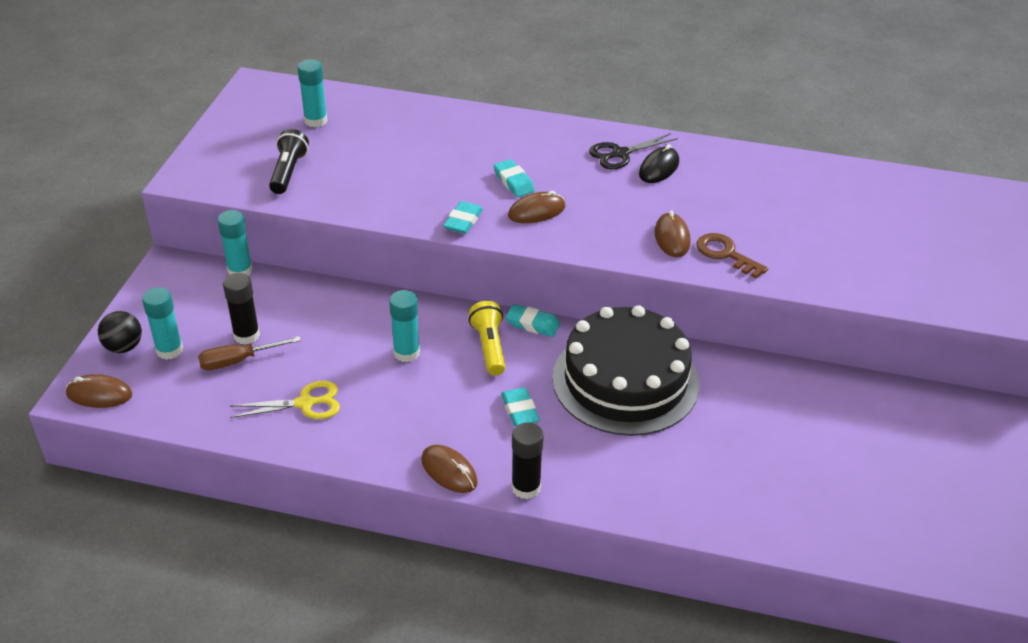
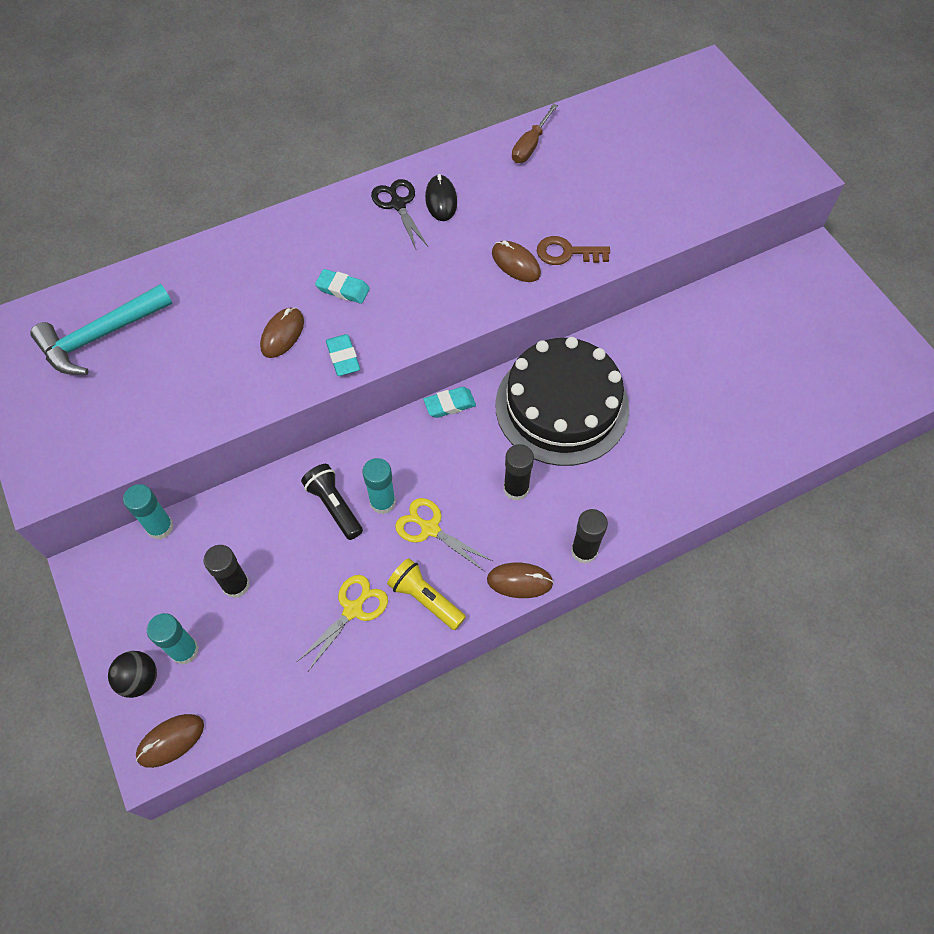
camera: 40 degrees left, 20 degrees up
(238, 361) = (256, 614): brown screwdriver -> brown screwdriver (530, 145)
(288, 172) = (136, 410): black flashlight -> black flashlight (334, 506)
(315, 120) = (99, 337): turquoise glue stick -> turquoise hammer
(421, 392) = (430, 529): none -> yellow scissors
(489, 347) = (439, 449): yellow flashlight -> yellow flashlight (425, 599)
(520, 410) = (516, 489): turquoise eraser -> black glue stick
(536, 211) = (391, 307): brown mouse -> brown mouse (282, 334)
(620, 154) = (398, 204): black scissors -> black scissors turned 135 degrees clockwise

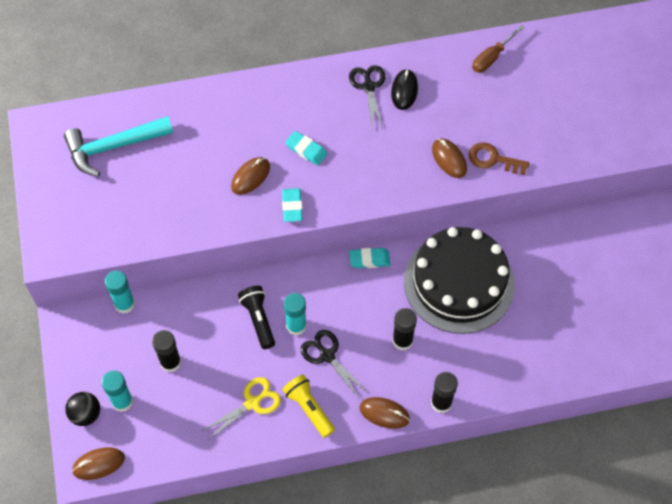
camera: 15 degrees right, 0 degrees up
(430, 529) = (327, 356): yellow scissors -> black scissors

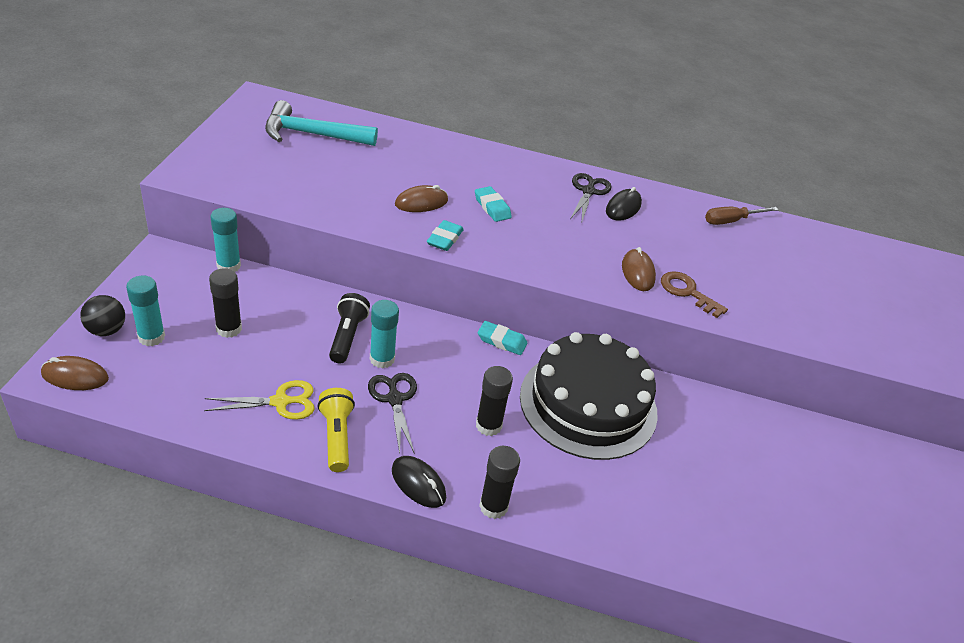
camera: 20 degrees right, 20 degrees down
(384, 413) = (418, 484): brown mouse -> black mouse

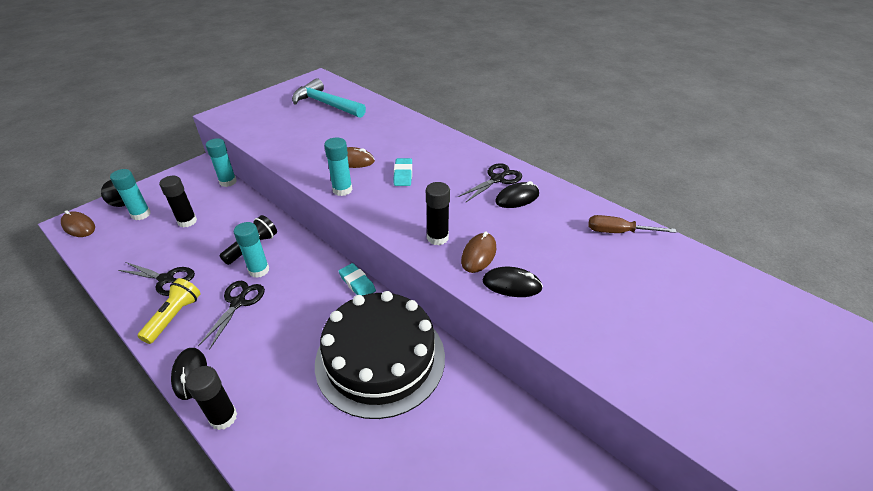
camera: 35 degrees right, 0 degrees up
(280, 402) = (166, 279): yellow scissors -> black scissors
(445, 239) = (342, 190): turquoise eraser -> turquoise glue stick
(488, 425) = (284, 347): black glue stick -> black glue stick (437, 237)
(687, 292) = (512, 285): brown key -> black mouse

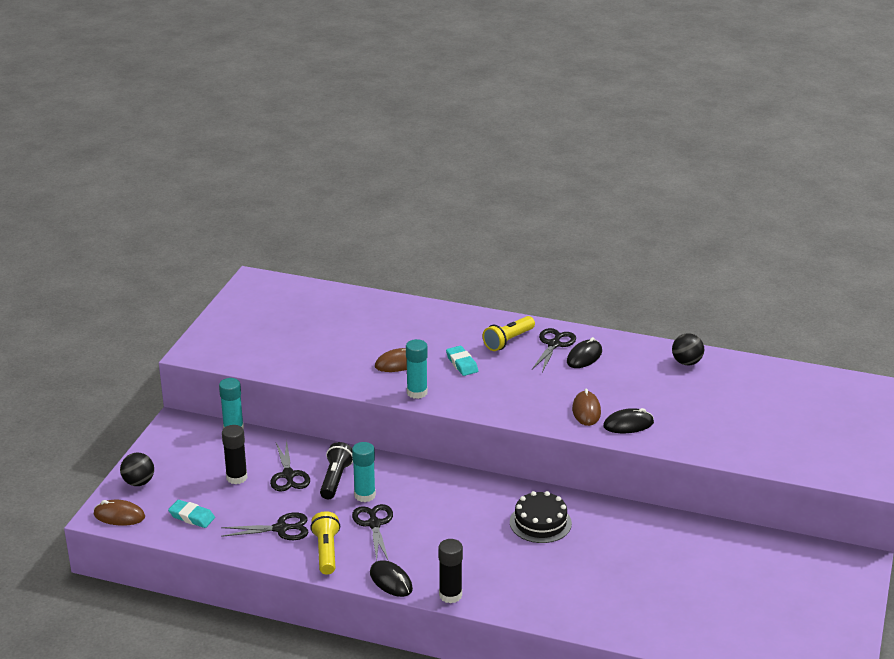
camera: 25 degrees left, 10 degrees down
(141, 214) = (175, 486): turquoise glue stick -> none
(223, 231) = (288, 475): none -> black scissors
(326, 104) = (302, 311): turquoise hammer -> none
(357, 283) = (470, 478): turquoise eraser -> turquoise eraser (192, 517)
(380, 358) = (540, 522): black cake -> black cake, size x0.52
(437, 237) = (541, 408): black glue stick -> none
(459, 165) = (508, 341): none -> yellow flashlight
(618, 232) = (686, 362): brown screwdriver -> black ball

